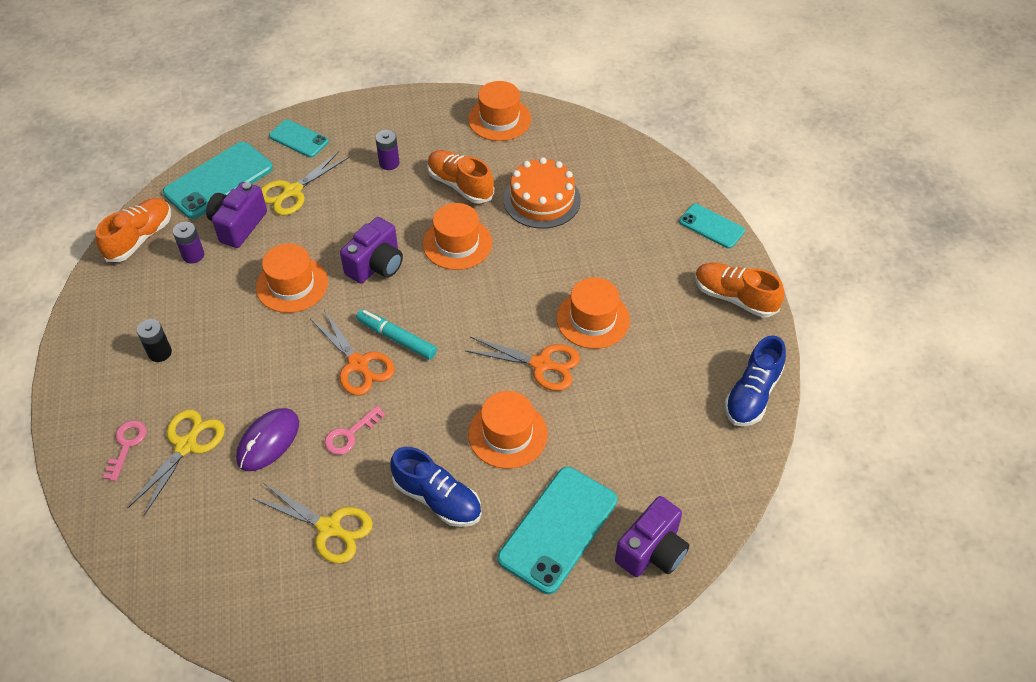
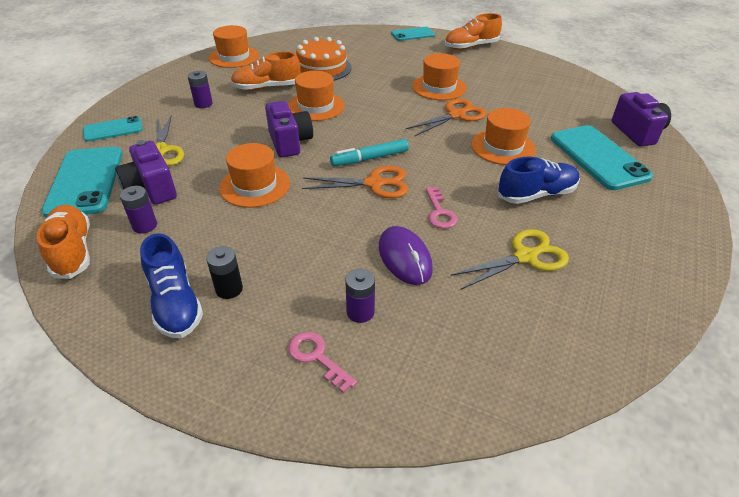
camera: 55 degrees left, 10 degrees down
(186, 446) = (360, 312): yellow scissors -> purple battery
(752, 394) = (544, 66): blue shoe -> blue shoe (175, 303)

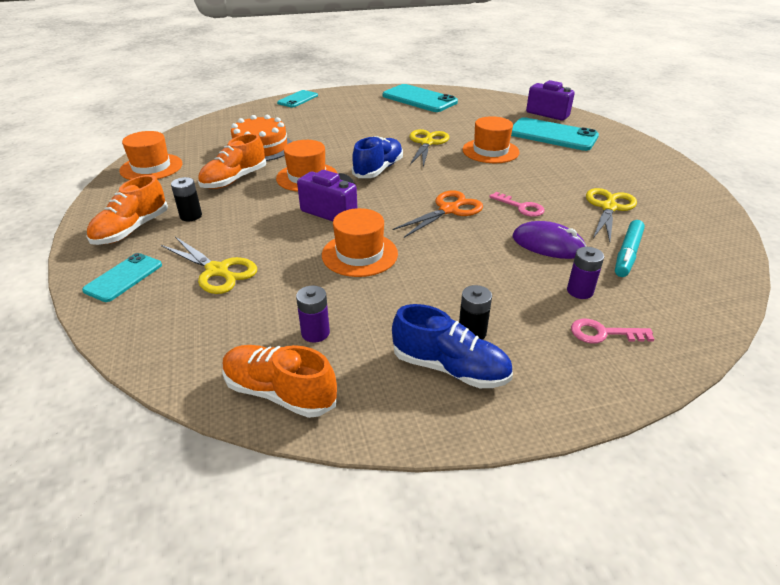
camera: 40 degrees left, 5 degrees down
(85, 181) = (179, 333): turquoise phone -> turquoise phone (419, 99)
(151, 189) = (267, 303): purple camera -> none
(203, 104) = (191, 216): purple battery -> black battery
(369, 158) = (416, 195): turquoise marker -> turquoise marker (627, 254)
(439, 87) = (383, 129): orange hat -> none
(456, 115) = (427, 143): orange scissors -> yellow scissors
(471, 46) = (359, 95): orange shoe -> orange shoe (132, 230)
(536, 194) = (556, 170): blue shoe -> blue shoe (378, 169)

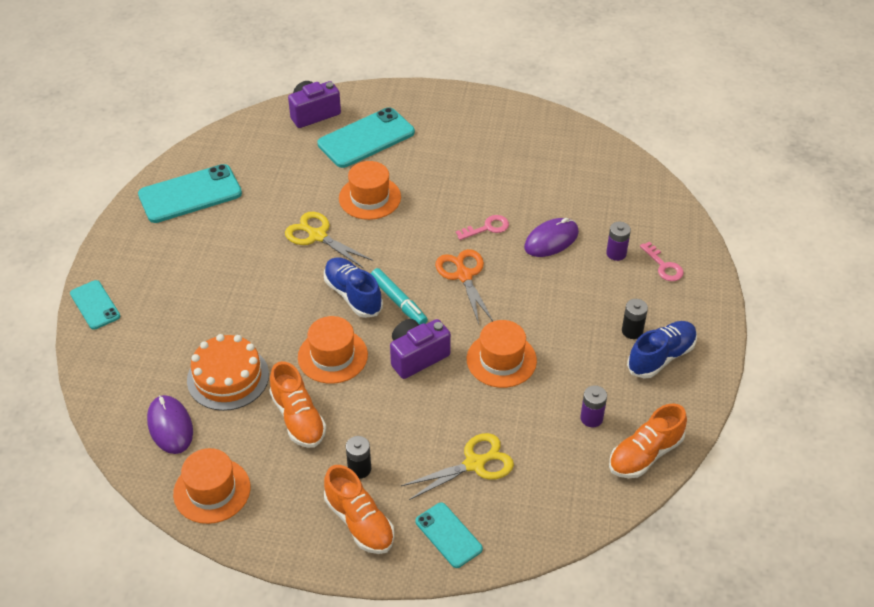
camera: 65 degrees left, 10 degrees up
(206, 141) = (170, 426): none -> purple mouse
(603, 333) = (664, 266): pink key -> pink key turned 60 degrees counterclockwise
(609, 208) = (520, 177): yellow scissors -> none
(627, 254) = (587, 204): turquoise marker -> turquoise marker (398, 302)

